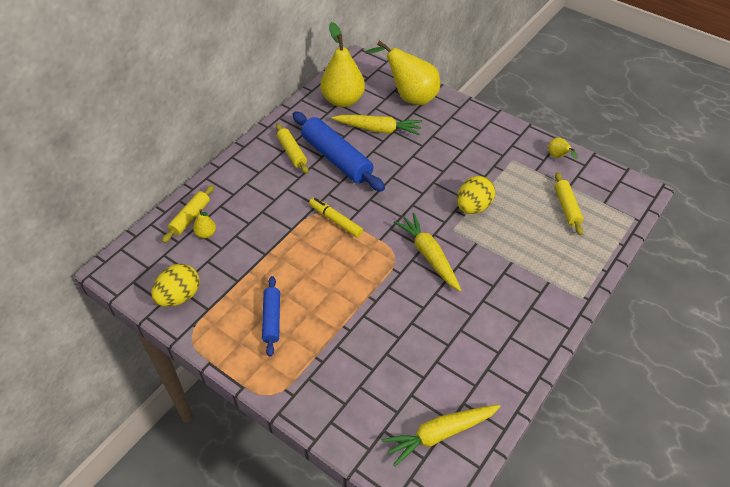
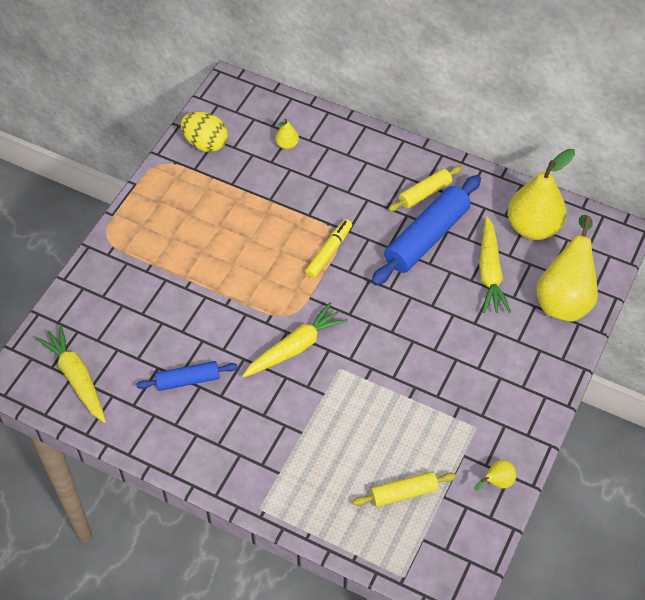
camera: 80 degrees right, 5 degrees up
(190, 218) = (306, 127): yellow rolling pin -> none
(271, 319) = (189, 221): blue rolling pin -> blue rolling pin (188, 380)
(473, 207) = (380, 386): yellow egg -> none

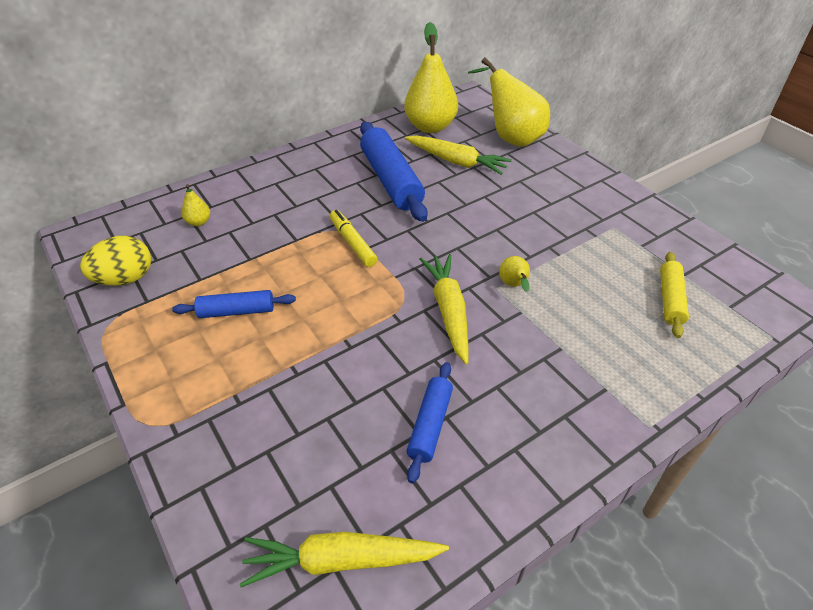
camera: 60 degrees left, 10 degrees down
(216, 223) = (237, 311): none -> blue rolling pin
(425, 193) = (344, 164): yellow rolling pin -> none
(496, 482) = (680, 237): yellow pear -> yellow pear (514, 285)

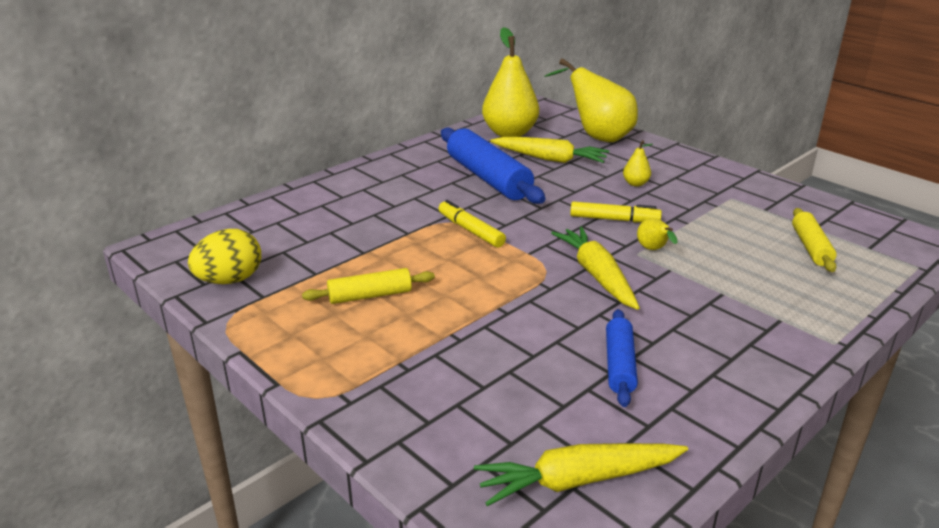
camera: 10 degrees left, 15 degrees down
(199, 222) = (292, 227): yellow pear -> yellow pear (635, 184)
(237, 311) = (370, 296): blue rolling pin -> yellow rolling pin
(490, 243) = (614, 219): none -> yellow marker

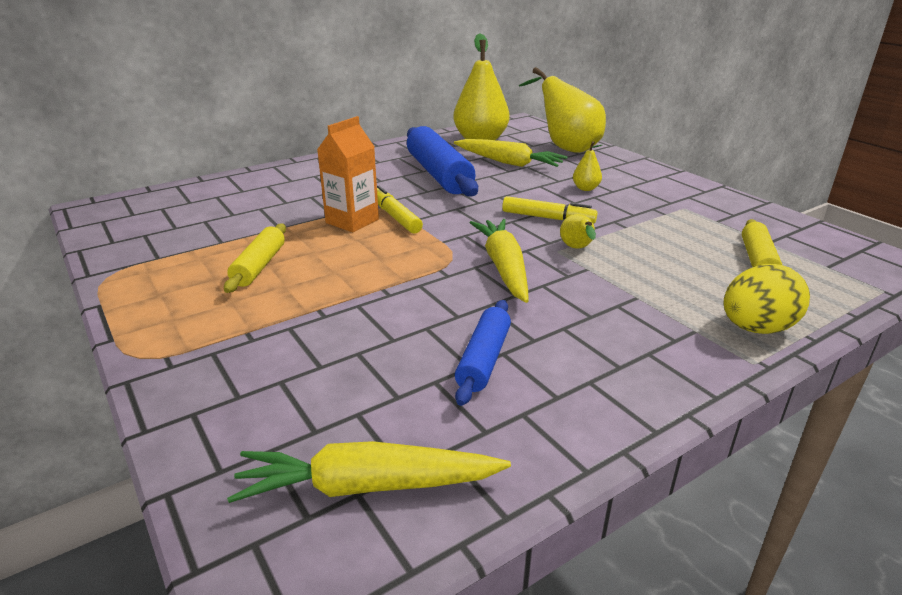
camera: 10 degrees right, 0 degrees up
(230, 280) = (137, 241): yellow egg -> yellow egg (756, 328)
(370, 296) = (259, 266): yellow rolling pin -> yellow rolling pin turned 75 degrees counterclockwise
(431, 239) = (352, 221): none -> orange carton

